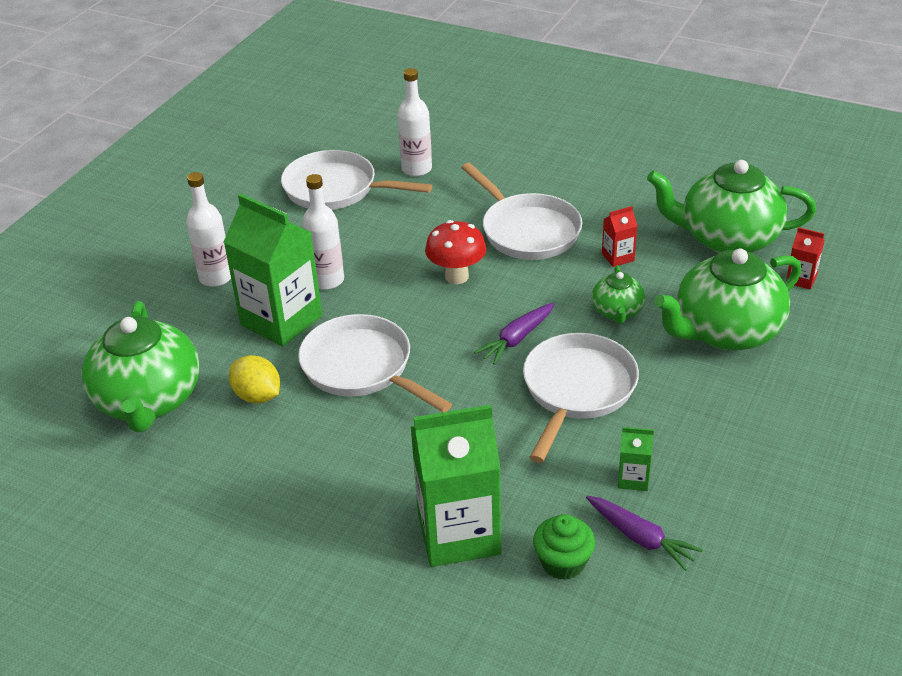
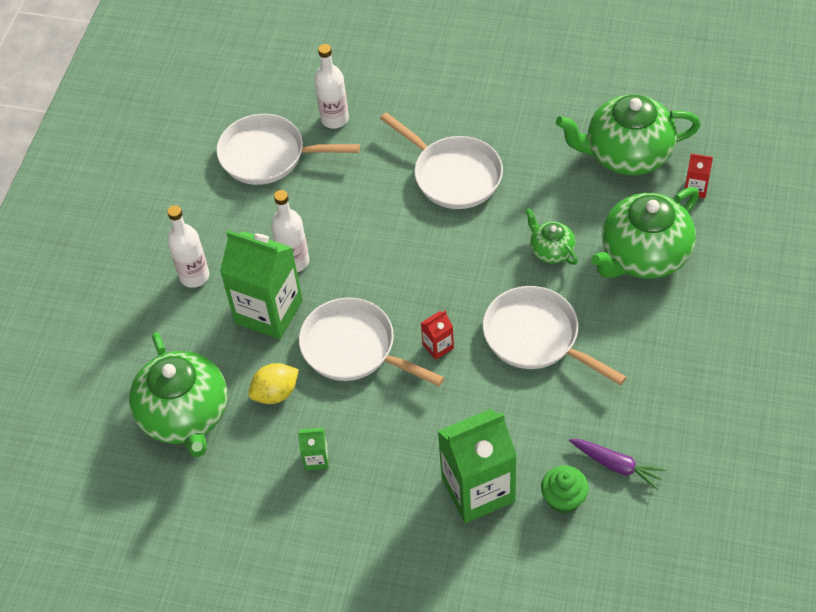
camera: 10 degrees left, 15 degrees up
(257, 396) = (276, 393): yellow lemon -> yellow lemon turned 60 degrees counterclockwise
(456, 276) = (406, 237): red mushroom -> none
(516, 339) = (474, 294): purple carrot -> none
(577, 390) = (536, 337): white pan -> white pan turned 60 degrees counterclockwise
(617, 312) = (551, 250): green teapot -> green teapot turned 150 degrees clockwise
(618, 257) = (538, 191): red carton -> red carton (438, 346)
(633, 479) = (600, 413): green carton -> green carton (316, 459)

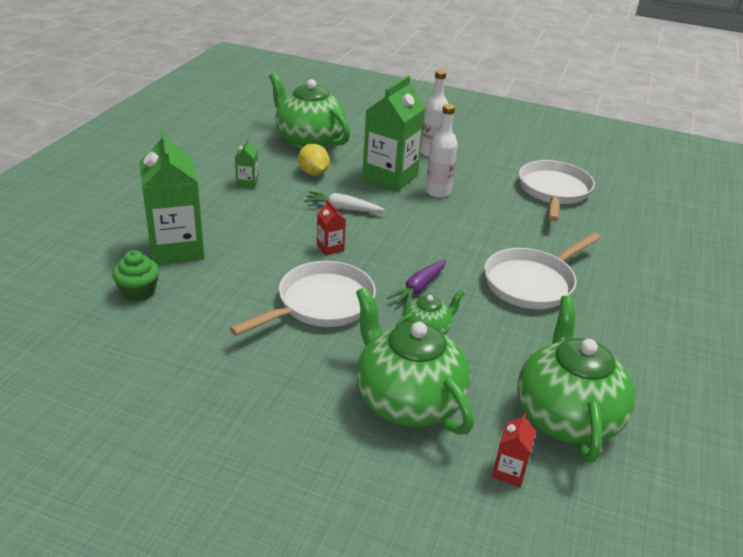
camera: 90 degrees right, 20 degrees down
(185, 415) = (309, 140): green teapot -> green teapot turned 60 degrees clockwise
(334, 119) = (600, 226): white bottle -> none
(354, 348) = (342, 208): white pan -> white carrot
(617, 465) = (152, 330): purple carrot -> purple carrot (419, 288)

